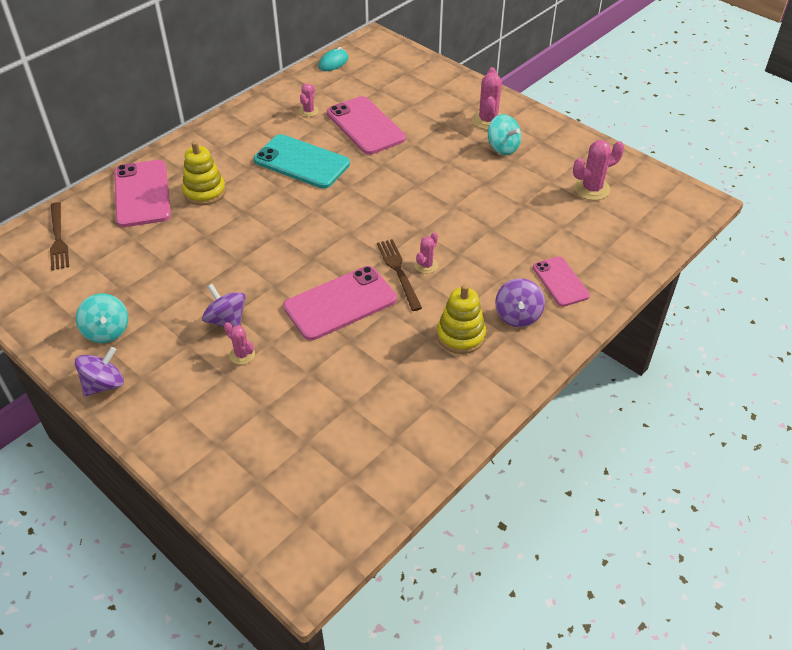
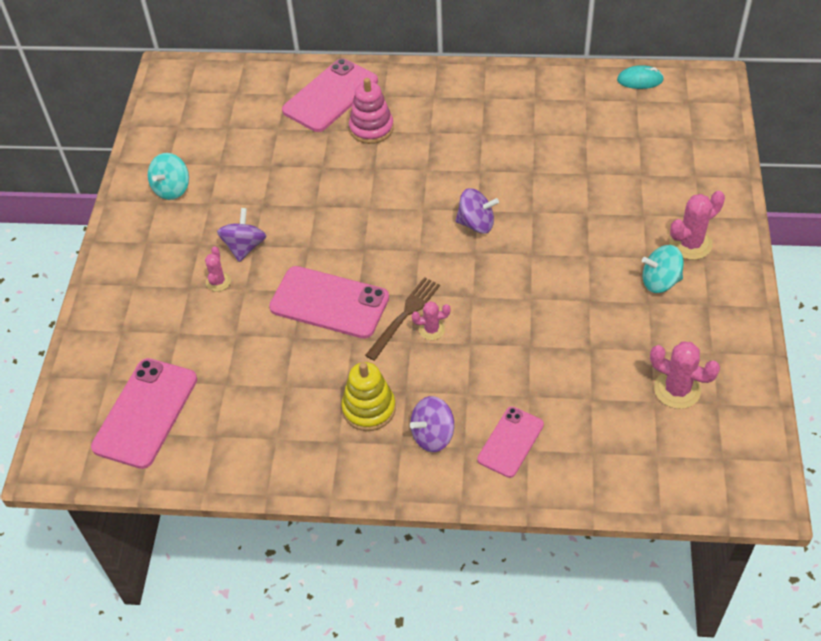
camera: 55 degrees right, 5 degrees up
(58, 238) = (236, 90): brown fork -> none
(104, 384) = (122, 227): purple spinning top -> purple spinning top (476, 223)
(204, 192) = (371, 128): yellow stacking toy -> pink stacking toy
(302, 162) = (474, 158): turquoise phone -> none
(309, 111) = (548, 114): pink cactus -> none
(365, 126) = (573, 165): pink phone -> pink phone (145, 413)
(502, 147) = (660, 281): turquoise spinning top -> turquoise spinning top turned 75 degrees clockwise

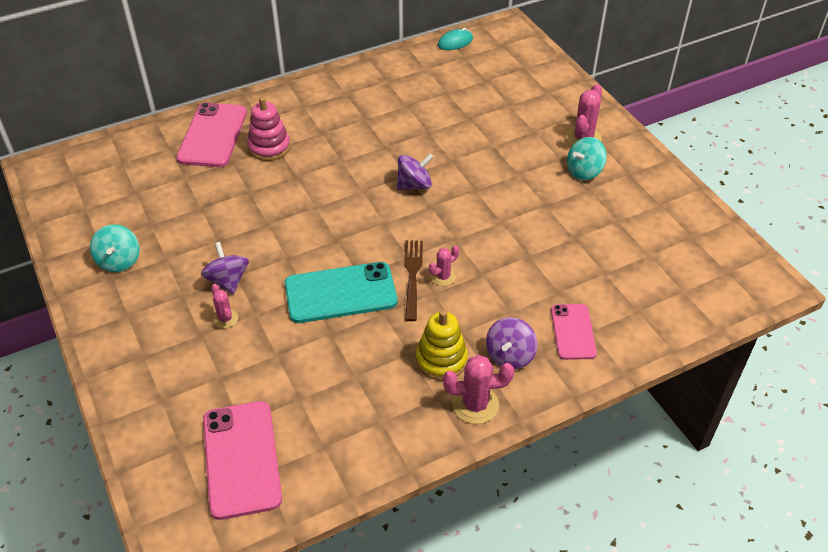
camera: 35 degrees left, 5 degrees down
(329, 303) = (340, 293): pink phone -> turquoise phone
(677, 389) = (658, 240): pink cactus -> pink cactus (475, 405)

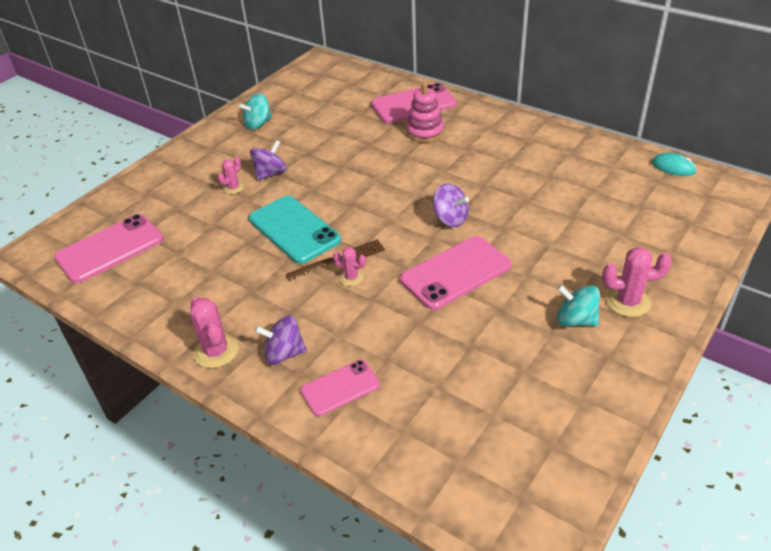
camera: 65 degrees right, 5 degrees down
(441, 360) = (255, 312): yellow stacking toy -> none
(486, 211) = (455, 273): none -> pink phone

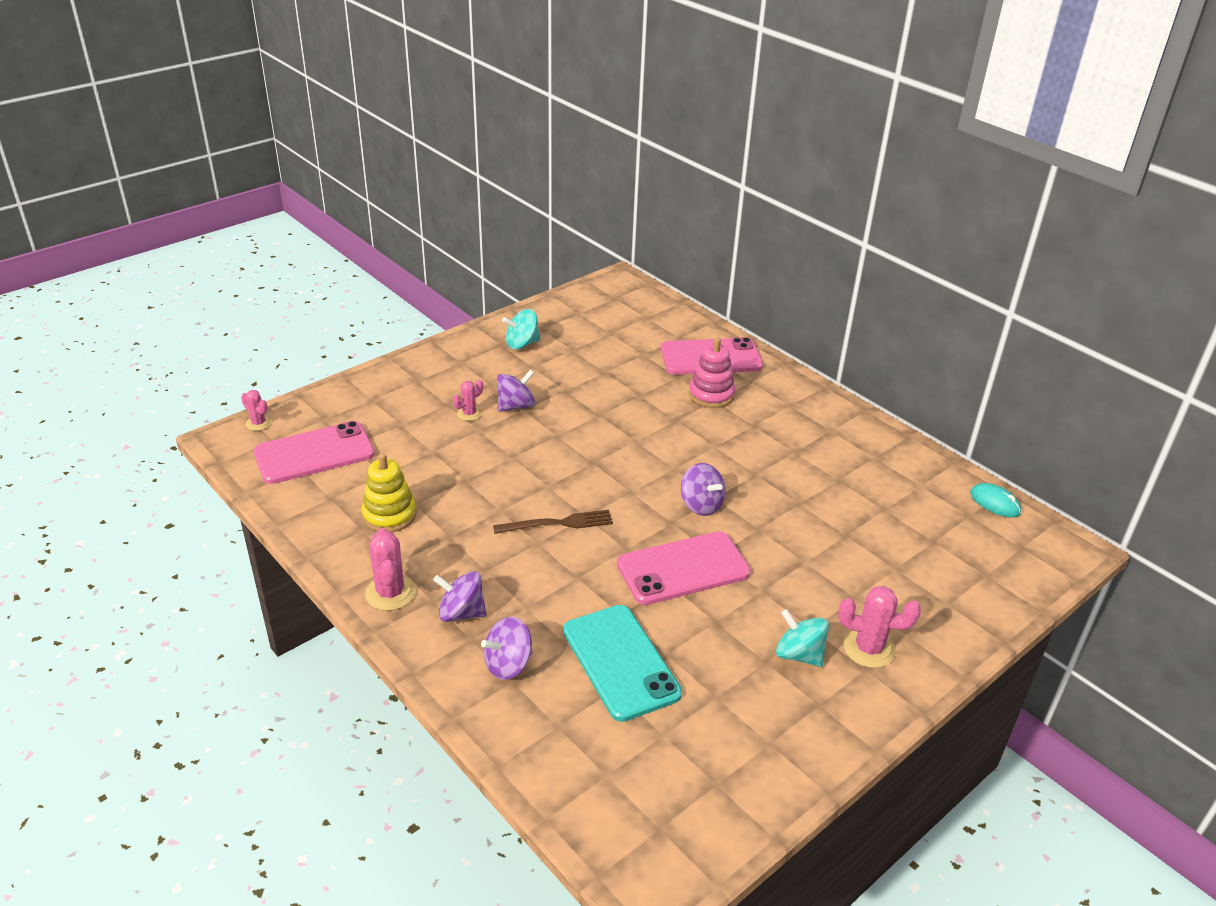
camera: 10 degrees right, 5 degrees down
(193, 285) = (389, 515): none -> yellow stacking toy
(294, 229) = (519, 477): turquoise phone -> turquoise phone (620, 662)
(340, 388) = (508, 664): pink phone -> purple spinning top
(351, 277) = (564, 546): pink cactus -> pink cactus (258, 423)

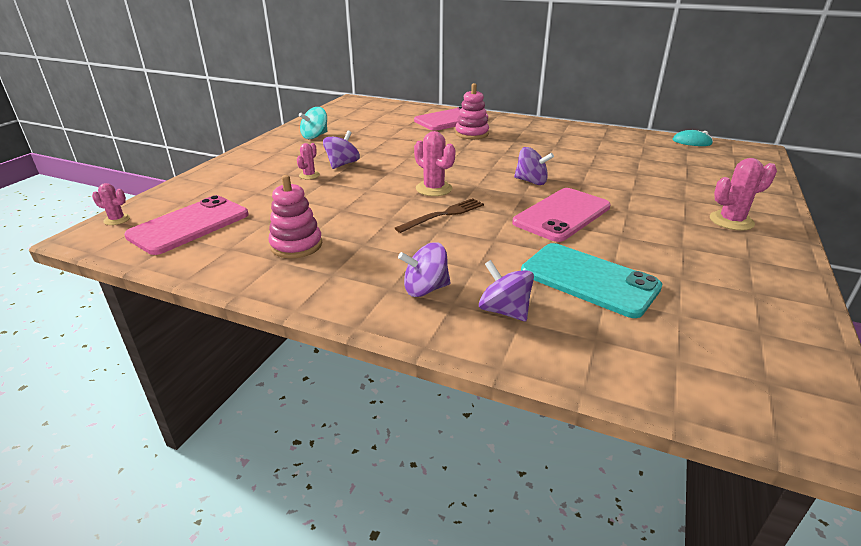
camera: 25 degrees left, 5 degrees down
(389, 515) = (296, 245): yellow stacking toy -> pink stacking toy
(390, 593) = (346, 295): pink cactus -> pink cactus (434, 189)
(508, 664) = (504, 311): purple spinning top -> purple spinning top turned 105 degrees clockwise
(799, 654) = (697, 237): turquoise spinning top -> none

